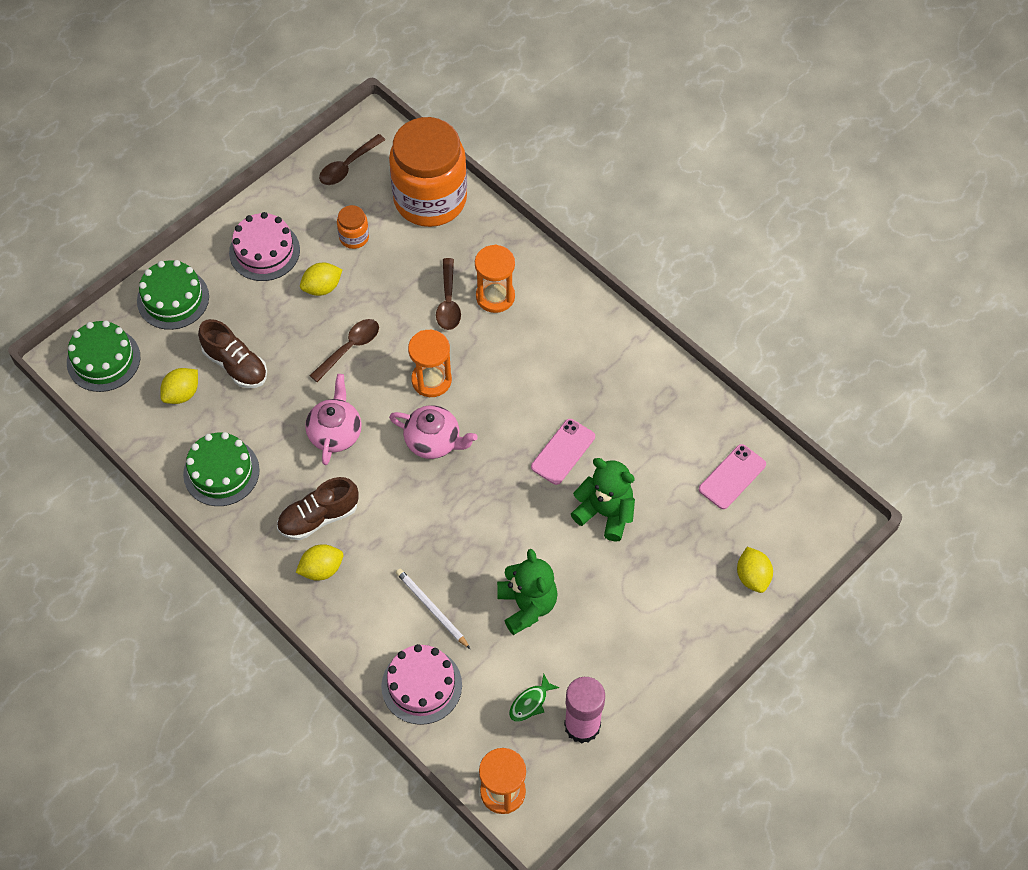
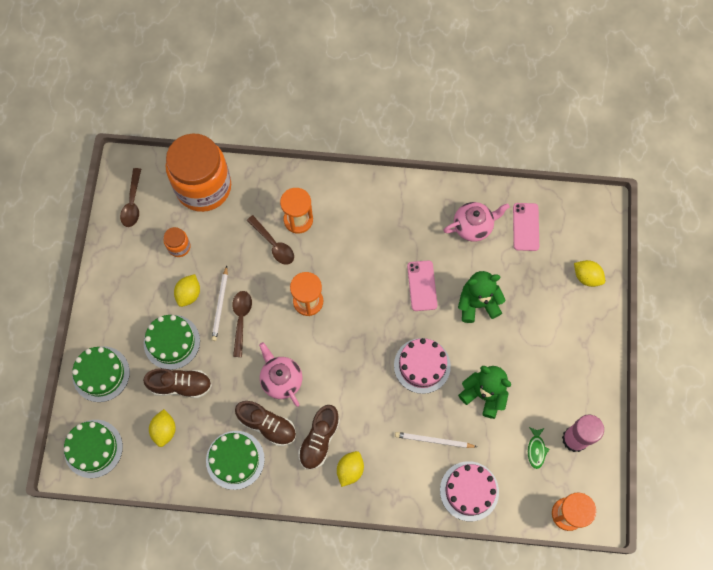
camera: 40 degrees left, 10 degrees up
(264, 251) = (131, 298): pink cake -> pink cake (422, 365)
(264, 319) = (172, 342): none -> green cake
(282, 465) = (267, 425): none -> brown shoe
(342, 320) = (220, 305): none -> white pencil
(434, 441) = (343, 338): pink teapot -> pink teapot (473, 226)

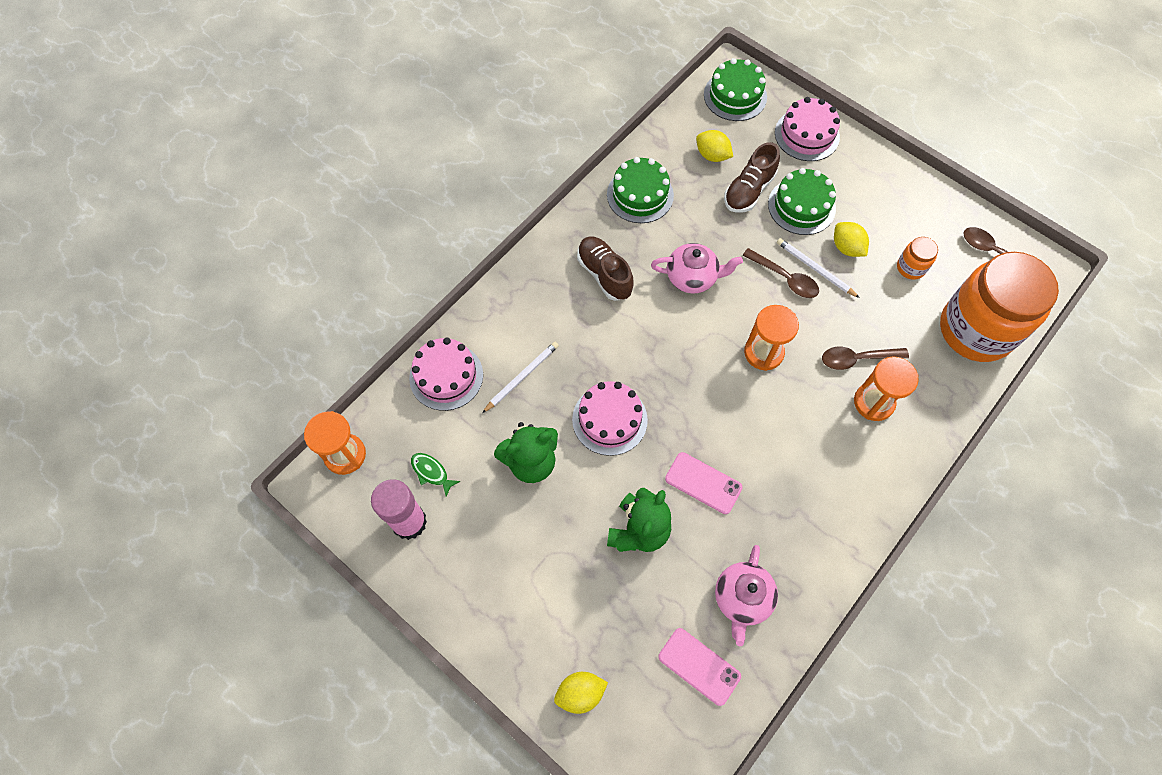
camera: 125 degrees right, 5 degrees down
(101, 374) = (807, 135): green cake -> pink cake
(267, 425) = (653, 239): brown shoe -> none
(350, 470) = (554, 283): yellow lemon -> none

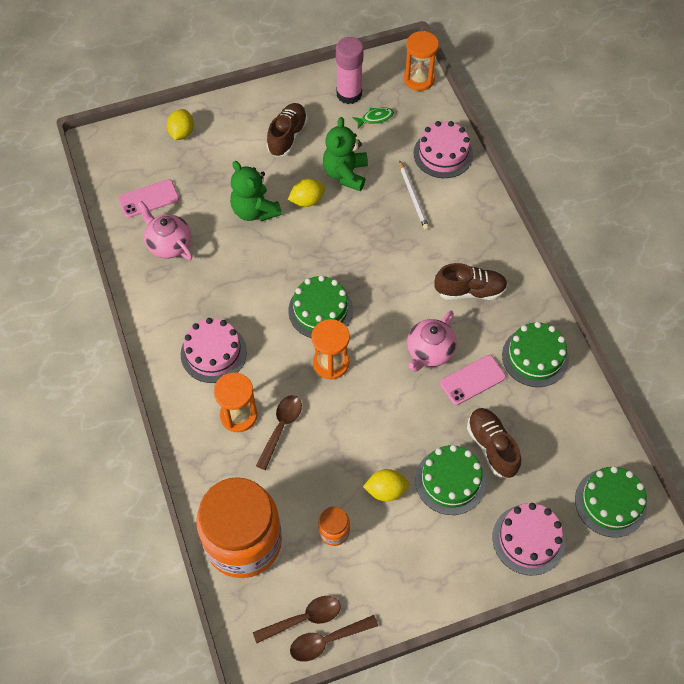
camera: 120 degrees right, 5 degrees down
(513, 557) = (287, 136): none -> brown shoe
(609, 419) = (345, 233): pink cake -> pink cake (213, 353)
(703, 483) = (259, 265): pink phone -> pink phone (472, 380)
(712, 155) = (547, 439): yellow lemon -> yellow lemon (307, 201)
(715, 393) = (320, 310): none -> green cake
(785, 278) = (386, 420): brown spoon -> brown spoon (327, 640)
(815, 269) = (381, 450): white pencil -> none

